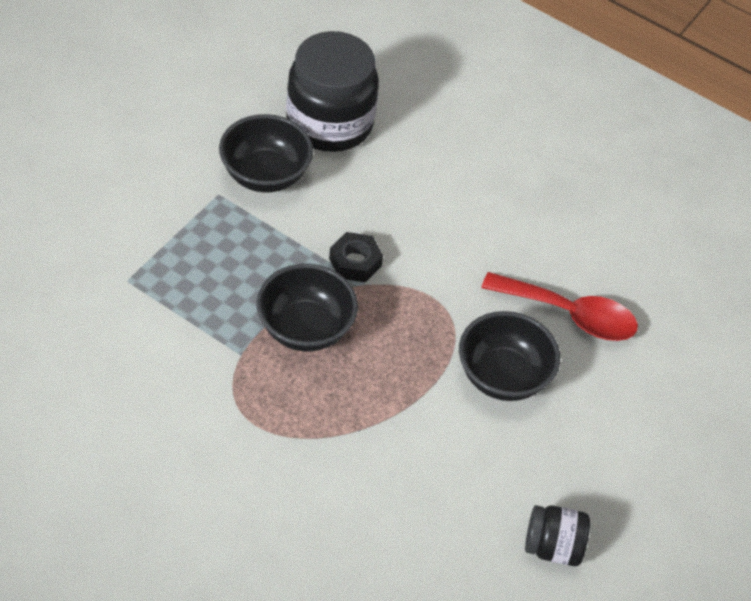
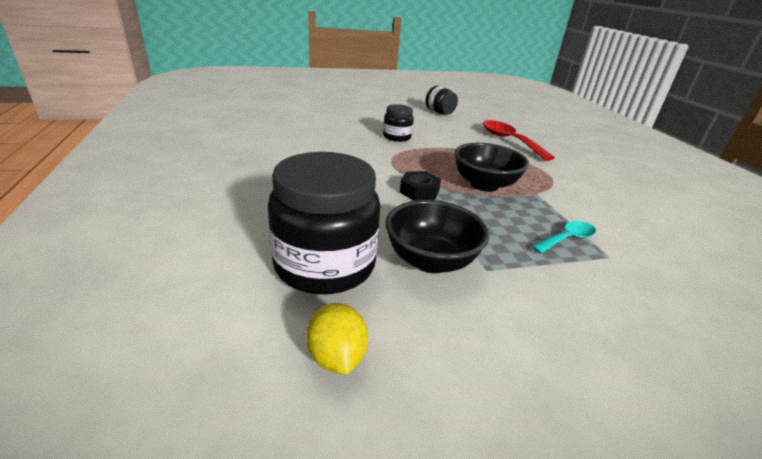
camera: 135 degrees left, 20 degrees down
(173, 281) = (567, 239): none -> turquoise spoon
(253, 75) = (336, 357): none -> yellow lemon
(503, 376) = (397, 137): black bowl -> black jar
(570, 315) = (333, 135): red spoon -> red spoon (509, 141)

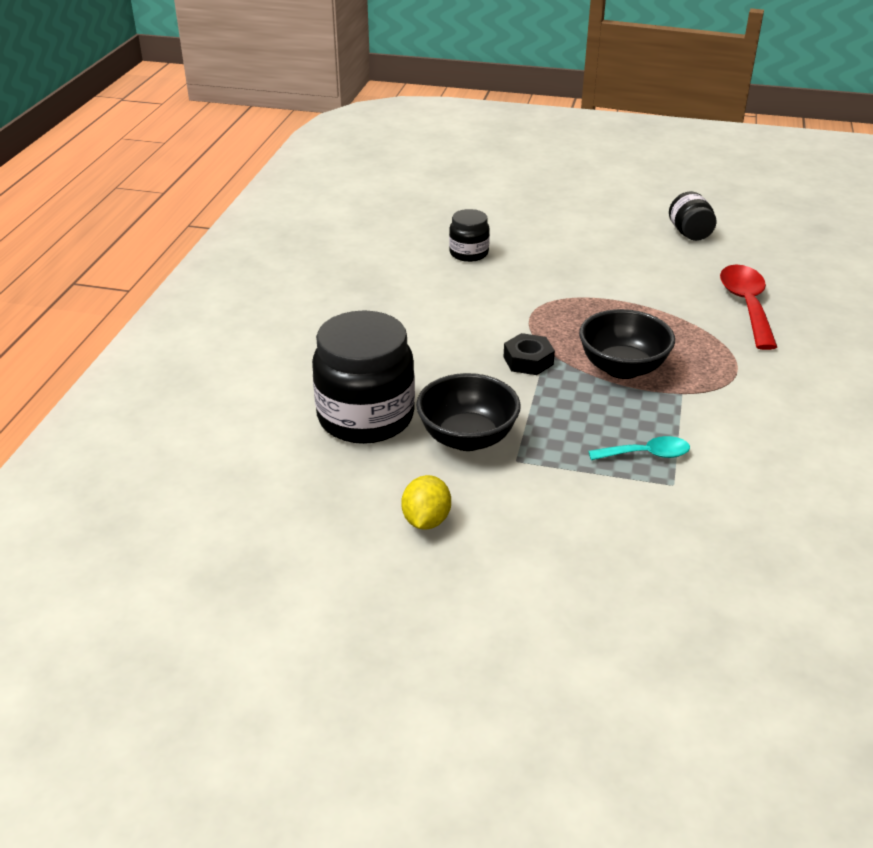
camera: 30 degrees right, 5 degrees up
(336, 357) = (326, 488): yellow lemon -> yellow lemon (426, 520)
(397, 137) = (575, 273): black jar -> black jar (469, 253)

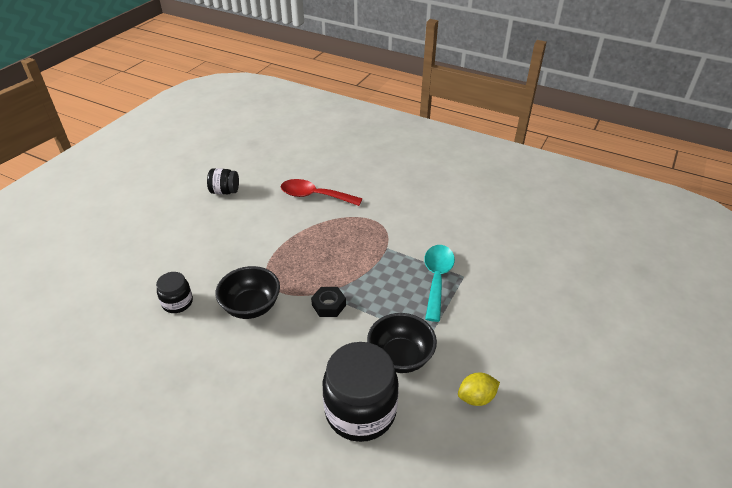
camera: 75 degrees left, 5 degrees up
(426, 520) = (476, 397): yellow lemon -> yellow lemon turned 45 degrees counterclockwise
(622, 368) = (354, 264): black bowl -> black bowl (251, 306)
(646, 454) = (437, 279): turquoise spoon -> turquoise spoon, size x1.69

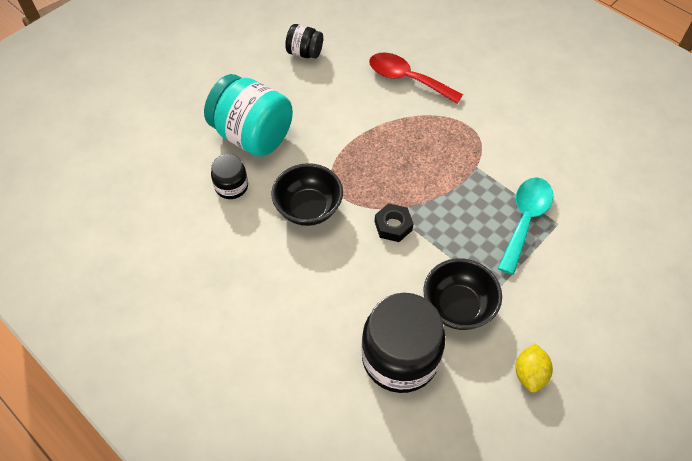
camera: 15 degrees right, 15 degrees up
(190, 259) = (252, 136): none -> turquoise jar
(476, 397) = (529, 374): yellow lemon -> yellow lemon turned 75 degrees counterclockwise

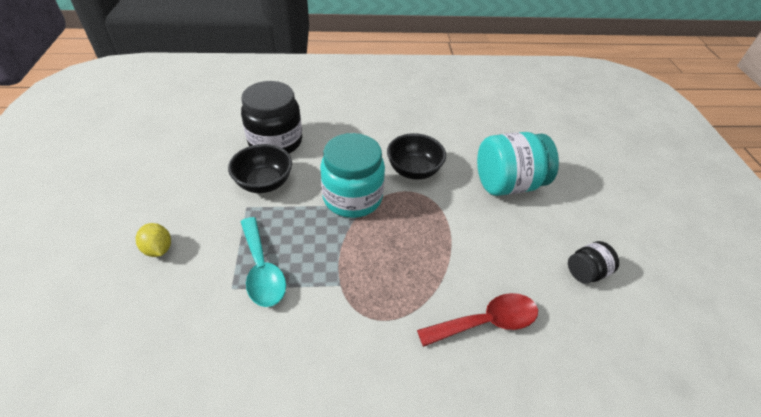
camera: 130 degrees right, 10 degrees down
(231, 186) = (470, 151): black jar -> none
(393, 226) = (352, 197): black nut -> turquoise jar
(529, 374) = (189, 179): yellow lemon -> yellow lemon (158, 249)

